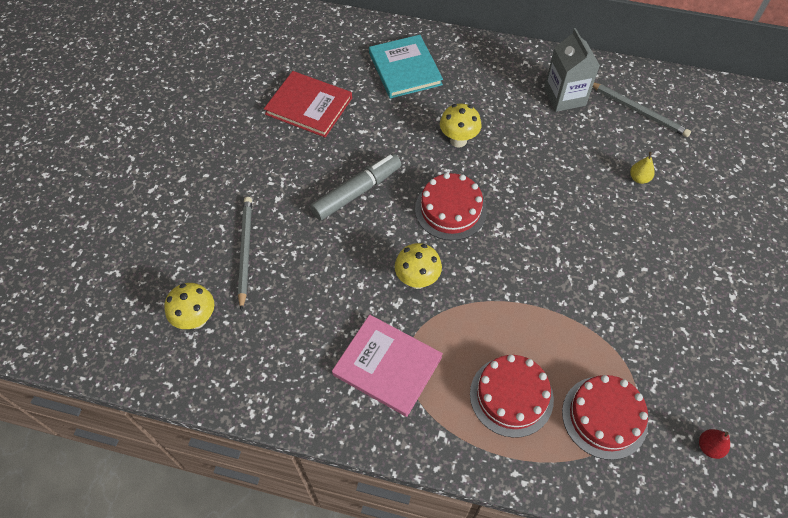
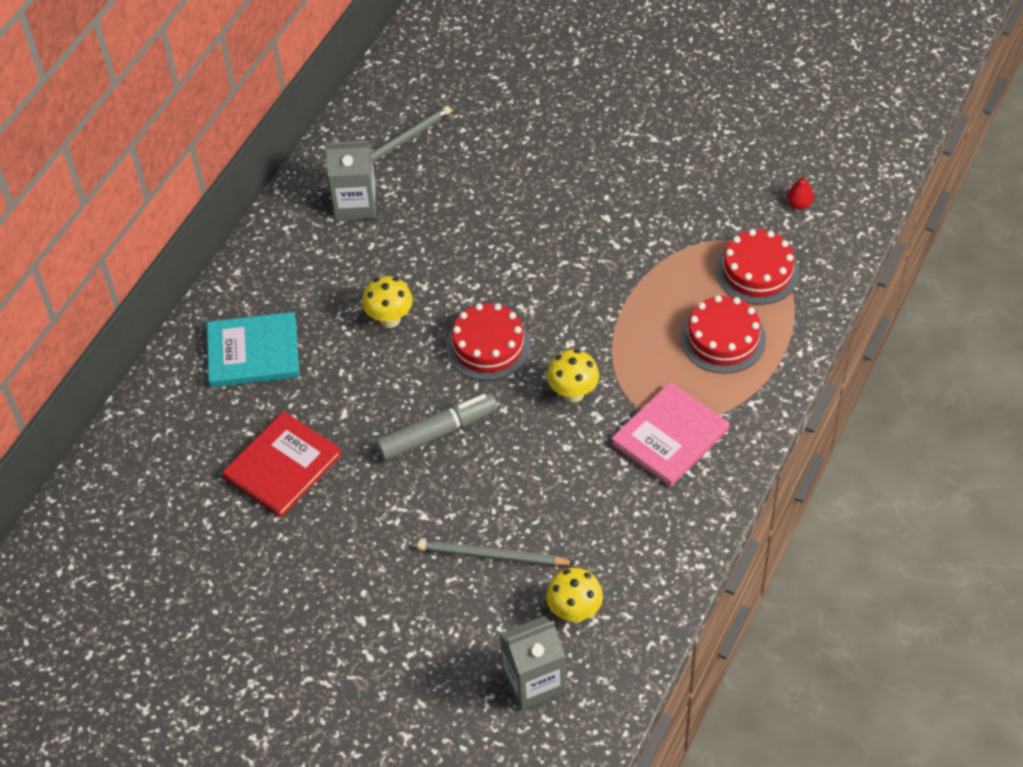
camera: 75 degrees left, 5 degrees down
(130, 301) = (534, 681): none -> grey carton
(357, 192) = (437, 433): grey marker -> grey marker turned 90 degrees clockwise
(639, 178) = (493, 169): yellow pear -> none

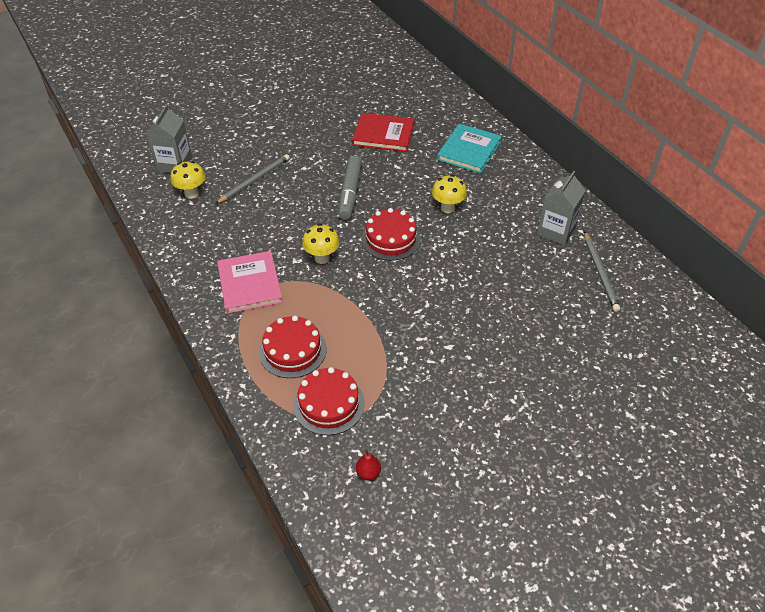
camera: 120 degrees right, 5 degrees down
(283, 466) = (383, 134): red book -> red book turned 60 degrees counterclockwise

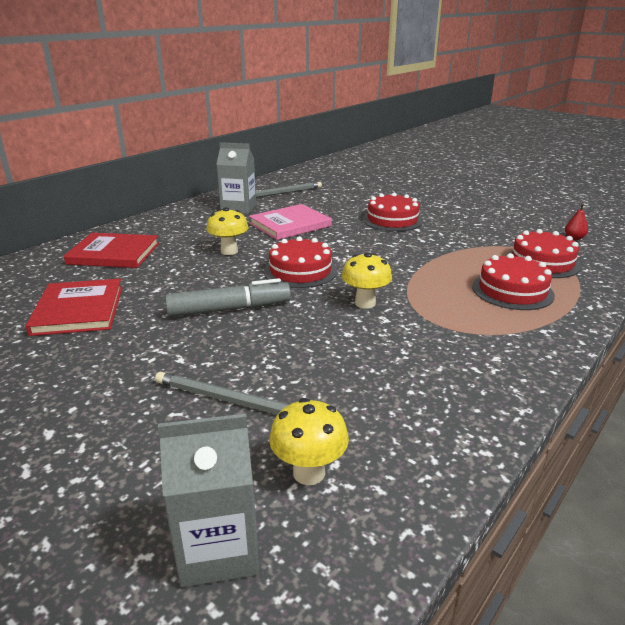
camera: 110 degrees left, 20 degrees down
(249, 284) = (456, 341): pink book -> pink book (290, 225)
(469, 150) = (114, 254): turquoise book -> red book
(481, 336) = (392, 220): none -> red cake

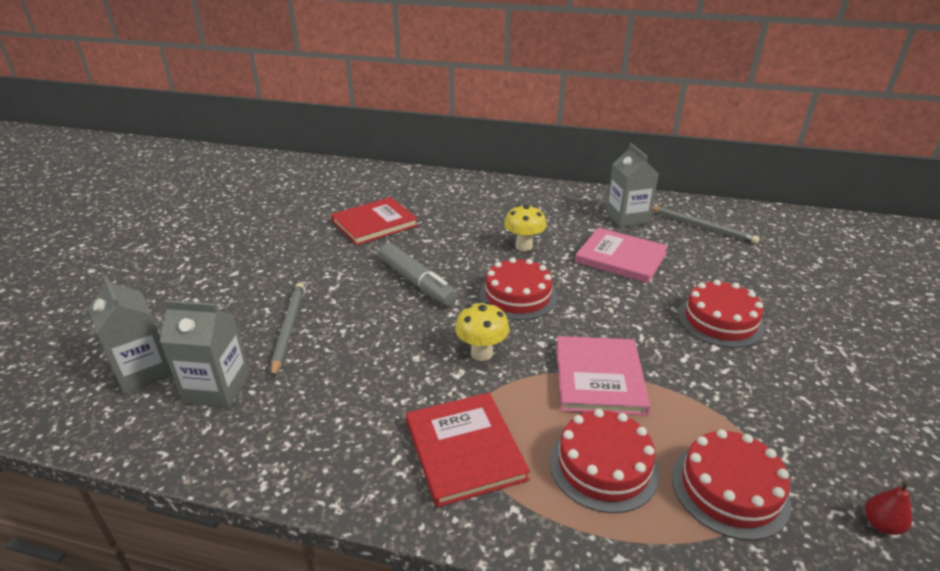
camera: 65 degrees right, 5 degrees up
(114, 254) = (470, 200): red book -> red book (464, 450)
(309, 473) = (217, 388): yellow mushroom -> grey carton
(425, 269) = (599, 378): none -> pink book

